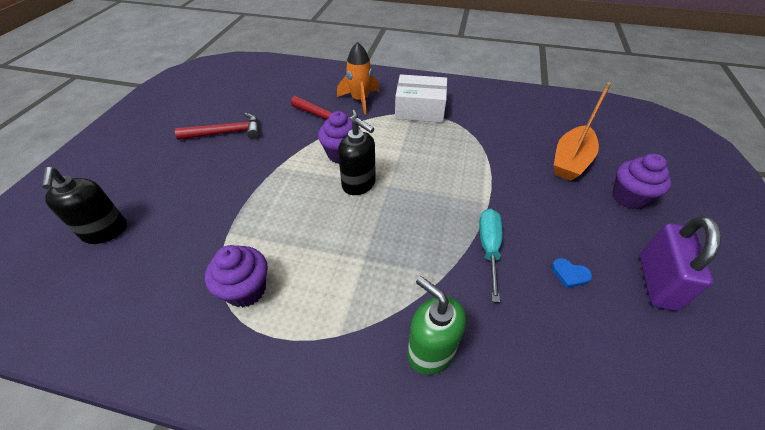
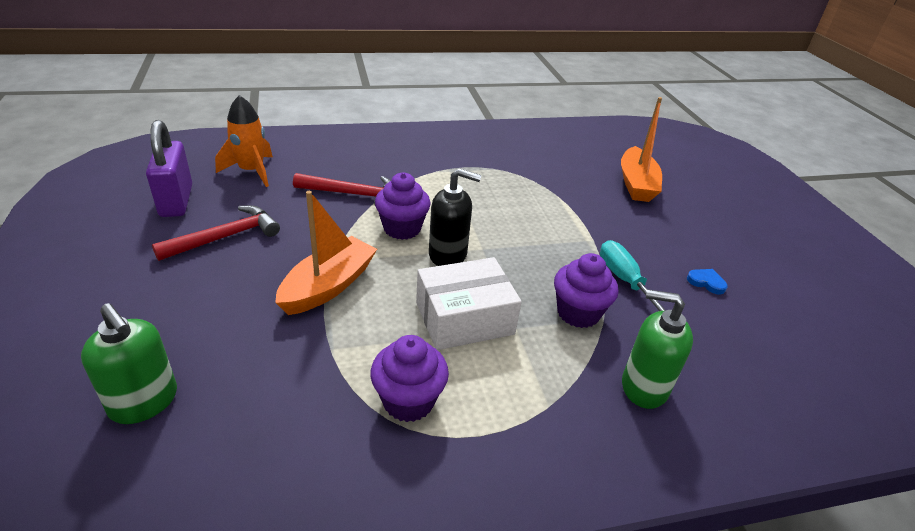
camera: 30 degrees left, 10 degrees down
(105, 231) = (144, 402): black soap dispenser -> green soap dispenser
(260, 185) = (328, 286): none -> orange boat
(360, 100) = (375, 166): orange rocket -> orange rocket (251, 171)
(420, 109) = (453, 163): white box -> white box (464, 318)
(569, 274) = (706, 282): blue heart -> blue heart turned 150 degrees counterclockwise
(629, 198) = (705, 205): purple cupcake -> purple cupcake (578, 313)
(656, 282) = (772, 268): purple padlock -> purple padlock (176, 201)

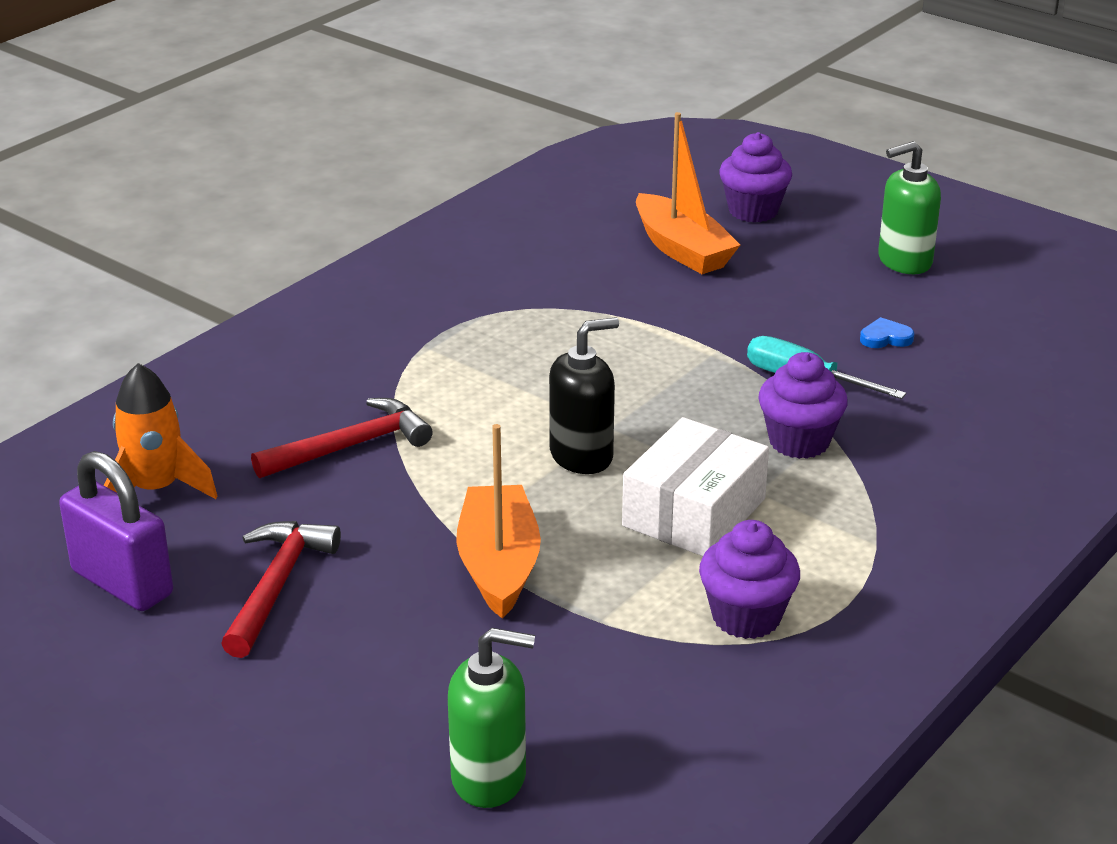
camera: 35 degrees left, 5 degrees down
(402, 228) = (482, 455): purple cupcake -> purple cupcake (753, 211)
(643, 387) = (938, 478): green soap dispenser -> green soap dispenser (904, 261)

